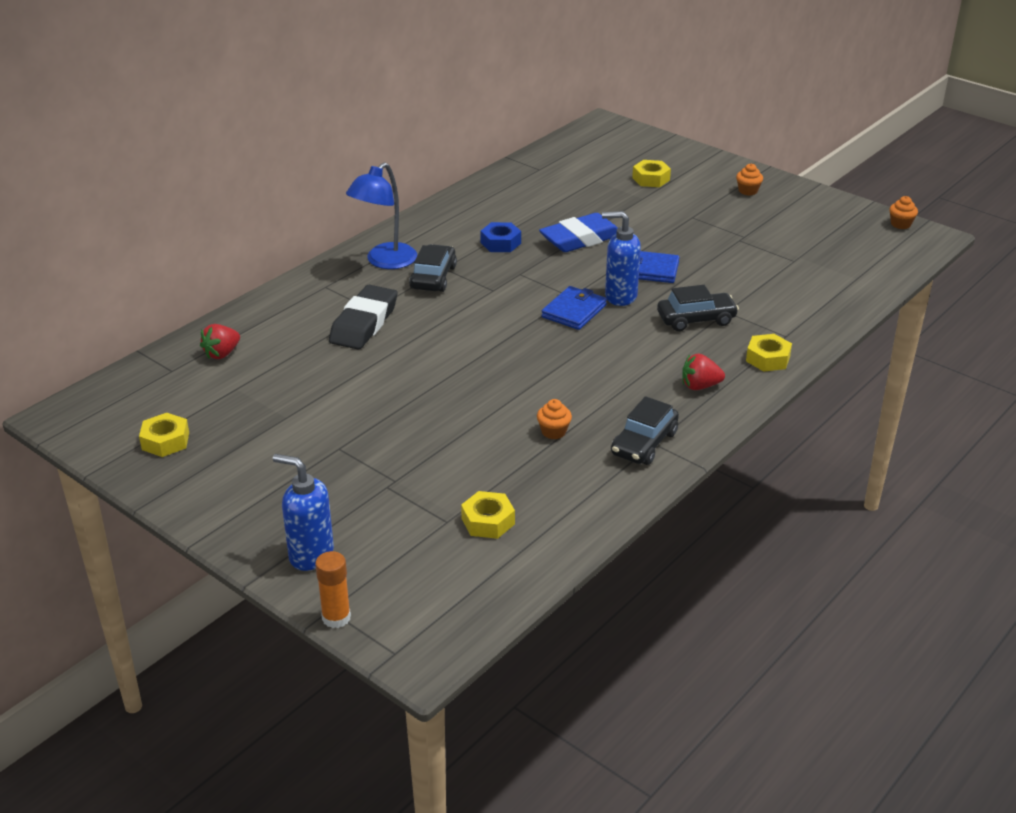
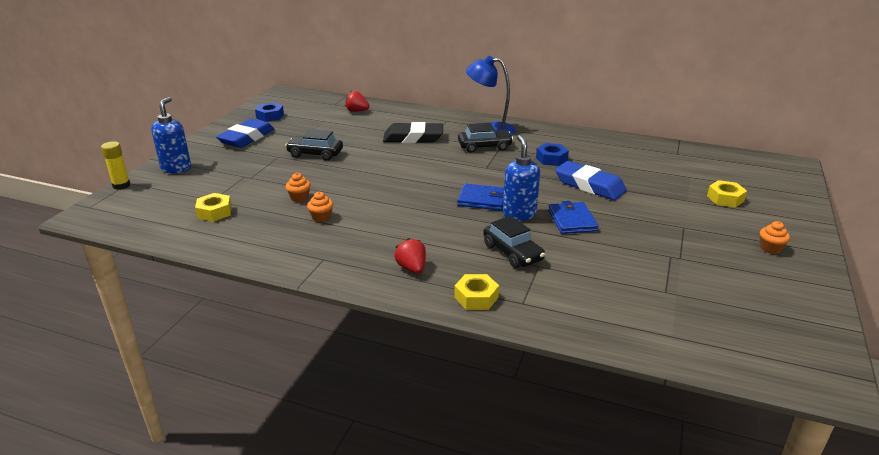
camera: 70 degrees right, 5 degrees down
(165, 441) = (270, 116): yellow nut -> blue nut
(241, 473) = (247, 138): none -> blue eraser
(336, 618) = (121, 185): orange glue stick -> yellow glue stick
(644, 443) = (321, 255): black car -> black car (315, 154)
(900, 224) = (831, 357): orange cupcake -> orange cupcake (299, 198)

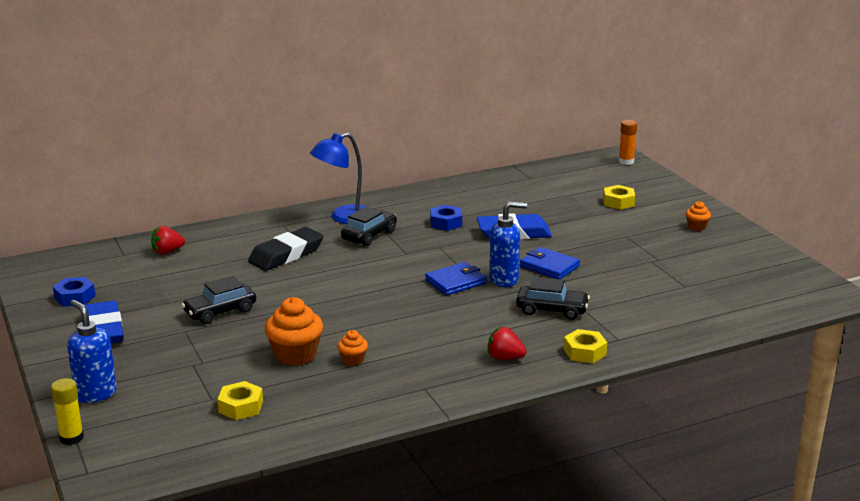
camera: 45 degrees left, 5 degrees down
(299, 198) = (295, 355): orange cupcake -> orange cupcake, size x1.90
(519, 214) = (504, 280): blue soap dispenser -> blue soap dispenser turned 135 degrees clockwise
(791, 171) = (626, 161): none -> orange glue stick

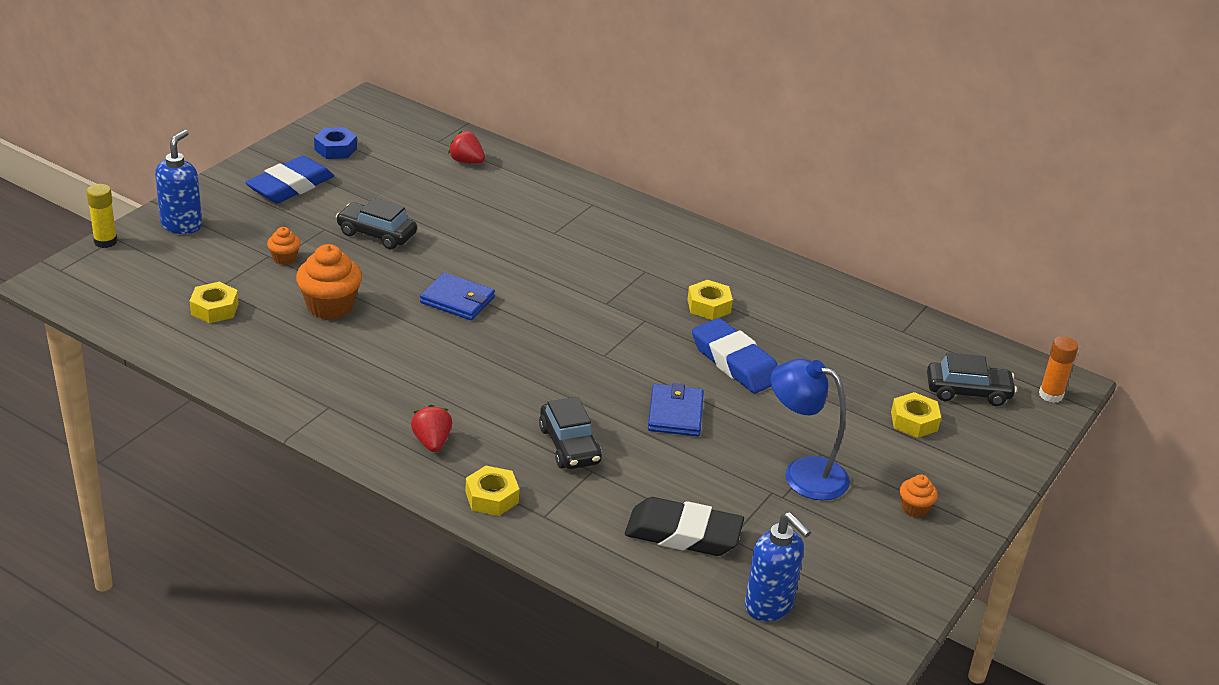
camera: 55 degrees right, 10 degrees up
(286, 255) = (527, 229): black eraser -> black eraser (683, 534)
(343, 217) = (648, 235): blue lamp -> blue lamp (803, 474)
(353, 360) = (348, 344): orange cupcake -> orange cupcake (284, 258)
(369, 235) = (623, 265): black car -> black car (968, 391)
(446, 223) = (709, 306): blue nut -> yellow nut
(455, 282) = (572, 357): blue wallet -> blue wallet (457, 300)
(504, 280) = (610, 390): blue soap dispenser -> blue soap dispenser (769, 606)

